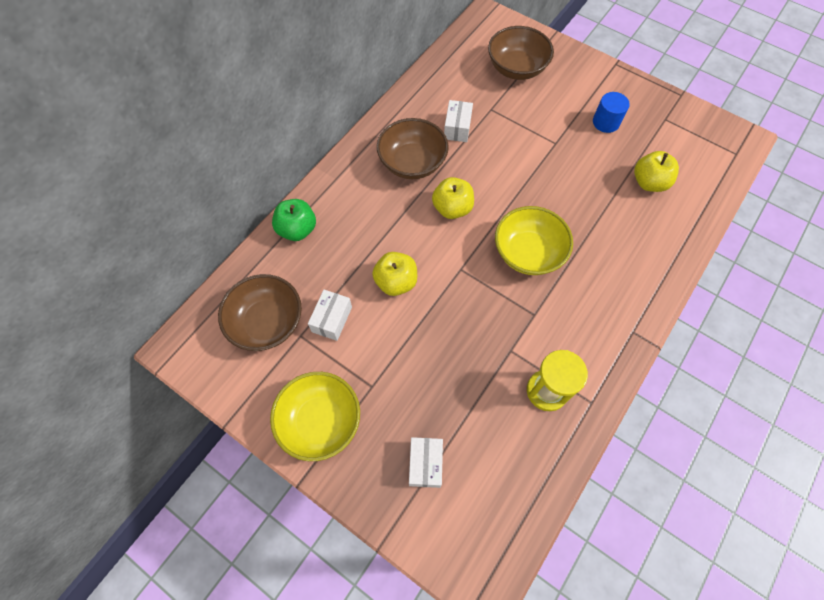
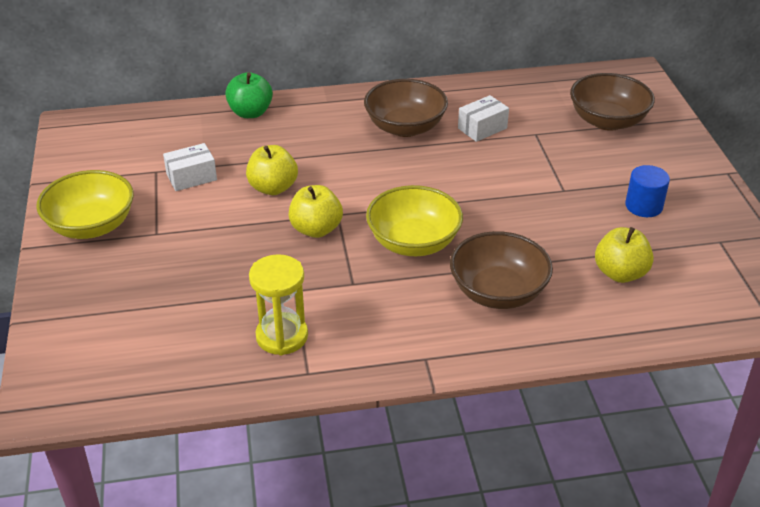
camera: 45 degrees right, 25 degrees down
(267, 322) = (146, 149): brown bowl -> brown bowl (498, 292)
(425, 464) = (119, 304): white box -> none
(452, 208) = (393, 174): yellow apple -> yellow apple (316, 229)

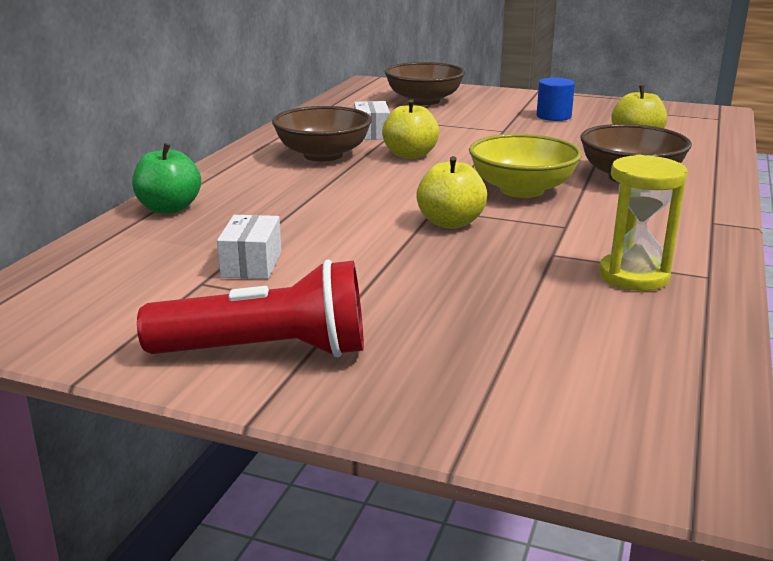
camera: 60 degrees left, 15 degrees down
(91, 226) = (267, 351): yellow bowl -> red flashlight
(273, 188) = (342, 227): yellow apple -> yellow apple (410, 155)

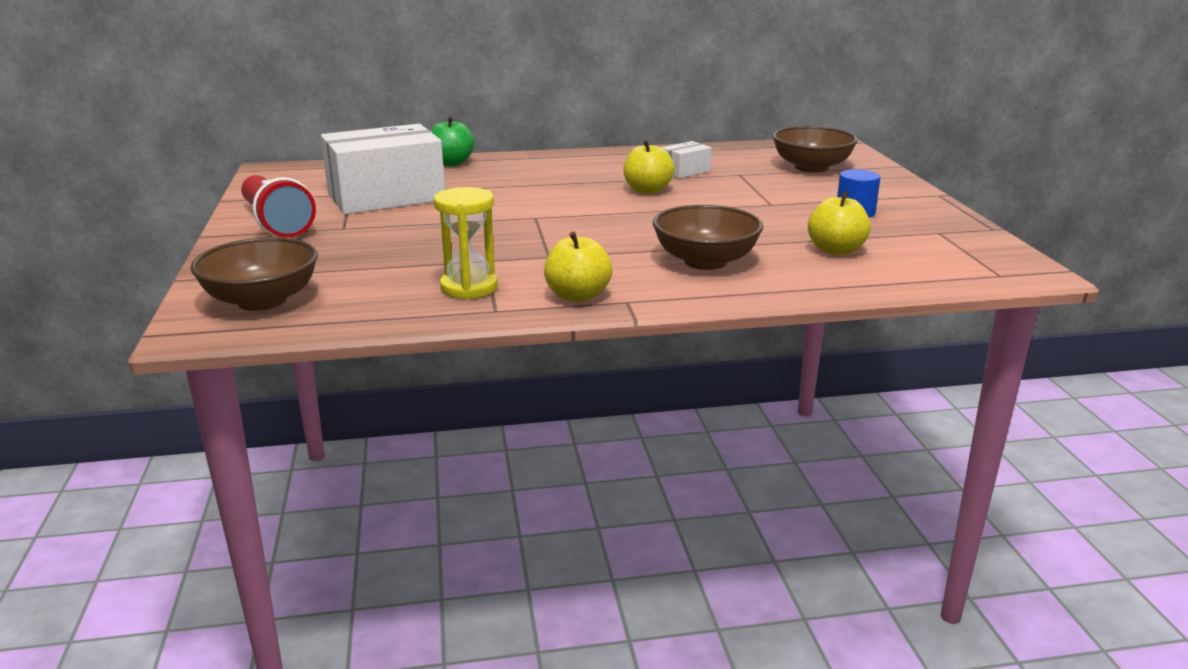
camera: 60 degrees right, 0 degrees up
(251, 264) = (386, 197): white box -> white box, size x2.28
(323, 155) = (607, 171): brown bowl -> brown bowl (262, 300)
(450, 223) = (512, 225): yellow apple -> yellow apple (577, 296)
(522, 190) = (614, 233): yellow bowl -> none

